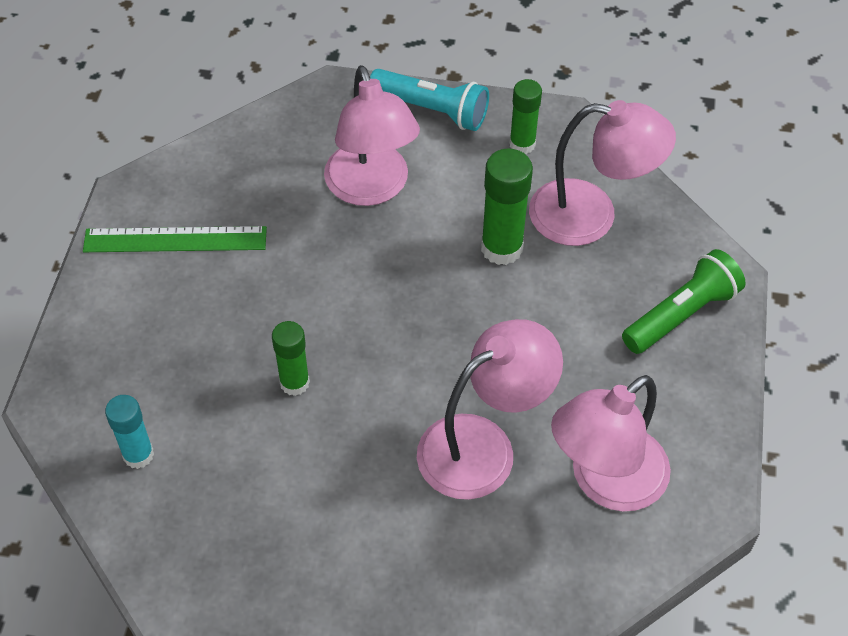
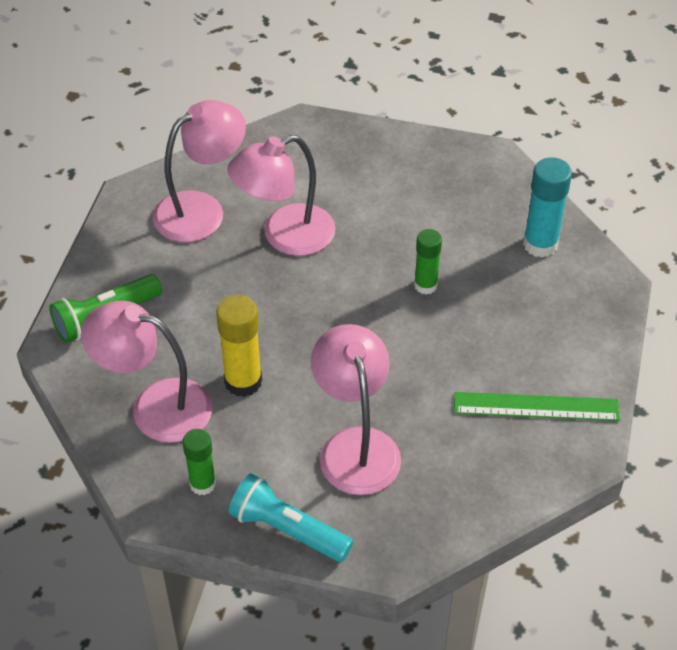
camera: 175 degrees left, 5 degrees down
(138, 455) = (540, 244): turquoise glue stick -> turquoise glue stick, size x1.52
(501, 248) = (243, 381): green glue stick -> yellow glue stick

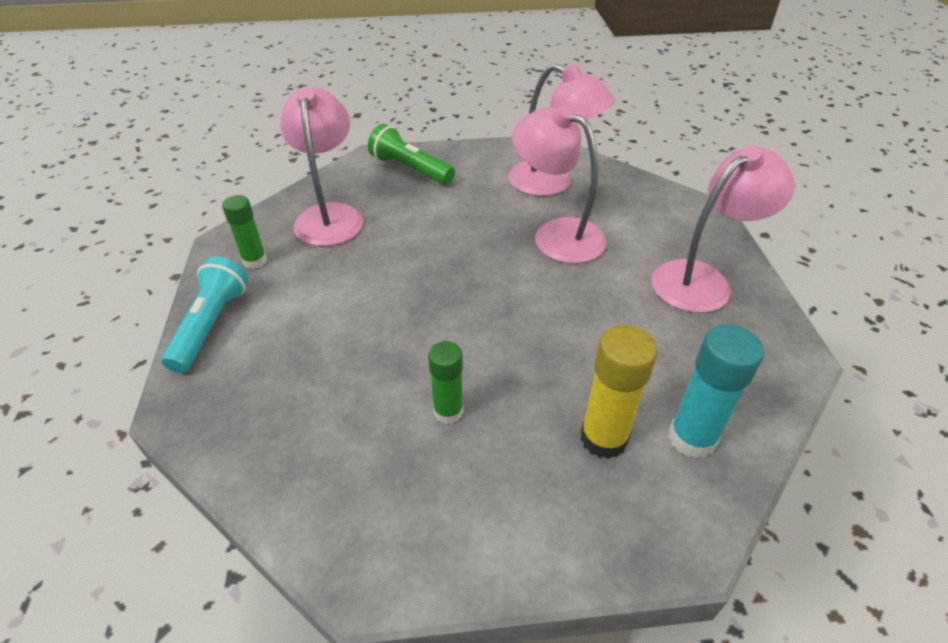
camera: 70 degrees right, 5 degrees down
(243, 381) = (374, 254): yellow glue stick -> yellow glue stick (603, 438)
(355, 446) = (321, 346): pink lamp -> pink lamp (702, 279)
(425, 285) = (557, 346): green glue stick -> green glue stick (448, 411)
(536, 406) = (426, 497): green ruler -> none

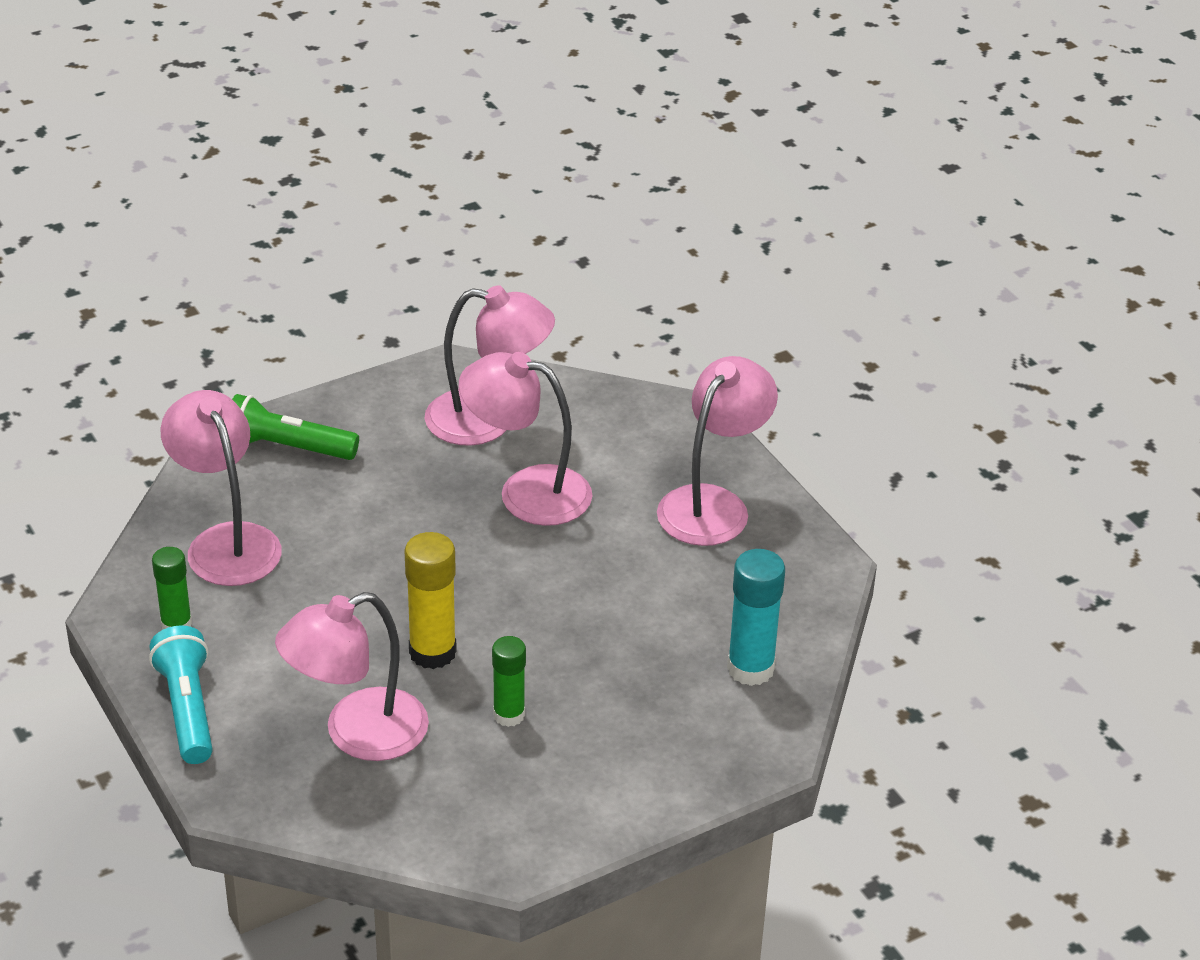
camera: 25 degrees left, 5 degrees down
(316, 387) = (357, 734): none -> pink lamp
(603, 438) = (669, 693): yellow glue stick -> yellow glue stick (432, 652)

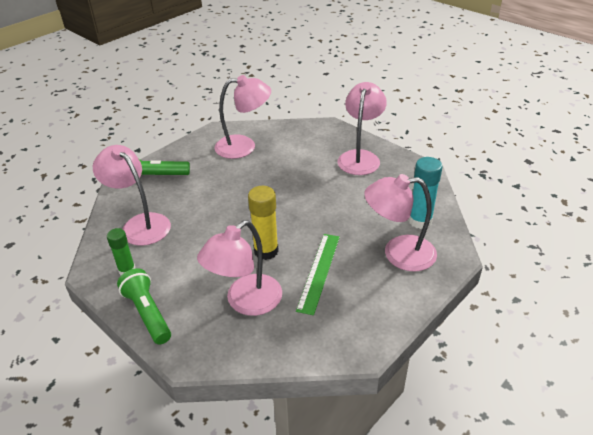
camera: 15 degrees left, 0 degrees up
(187, 709) = (148, 313): turquoise flashlight -> green flashlight
(509, 715) = (319, 272): green glue stick -> green ruler
(526, 492) = (275, 170): pink lamp -> pink lamp (398, 253)

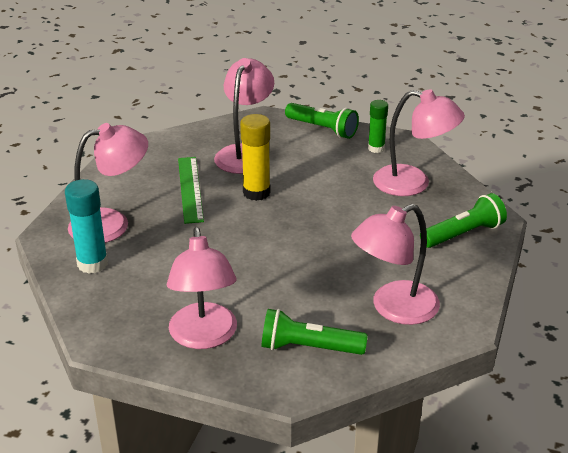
camera: 155 degrees right, 5 degrees down
(306, 139) = (308, 348): none -> green flashlight

